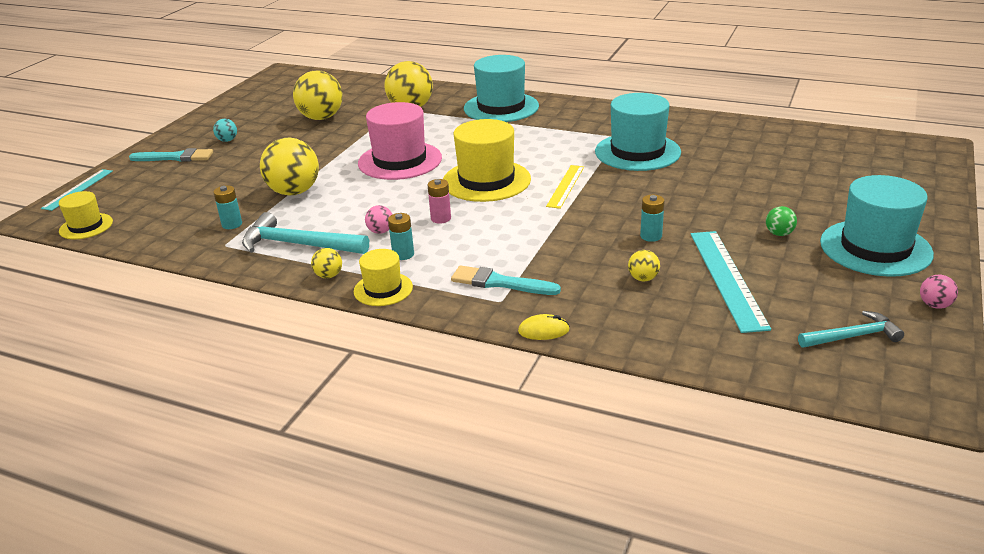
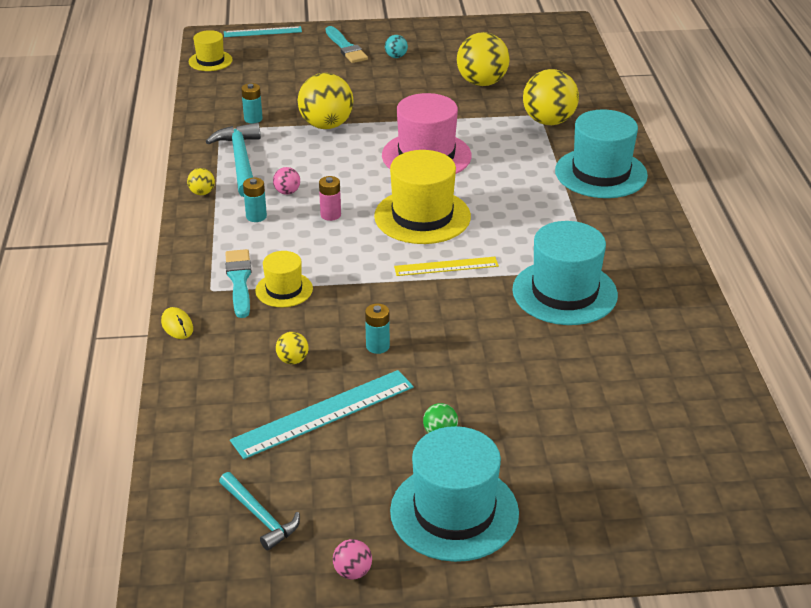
camera: 60 degrees right, 5 degrees up
(383, 289) = (196, 225): yellow hat -> yellow hat (284, 290)

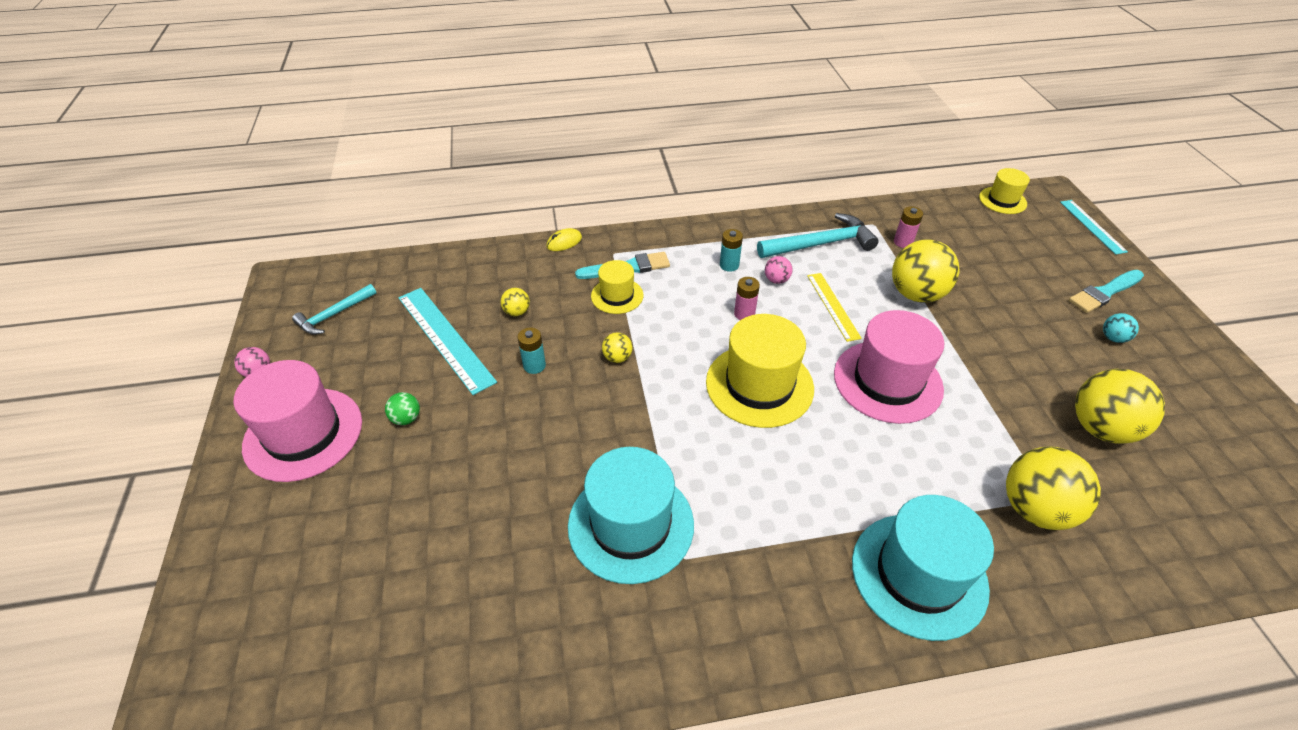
camera: 85 degrees right, 10 degrees up
(202, 193) = (759, 228): yellow ball -> yellow ball (617, 358)
(253, 119) = (903, 242): turquoise battery -> pink battery
(446, 266) = (668, 410): yellow ruler -> yellow ruler (833, 306)
(454, 512) = (303, 434): turquoise hat -> pink hat

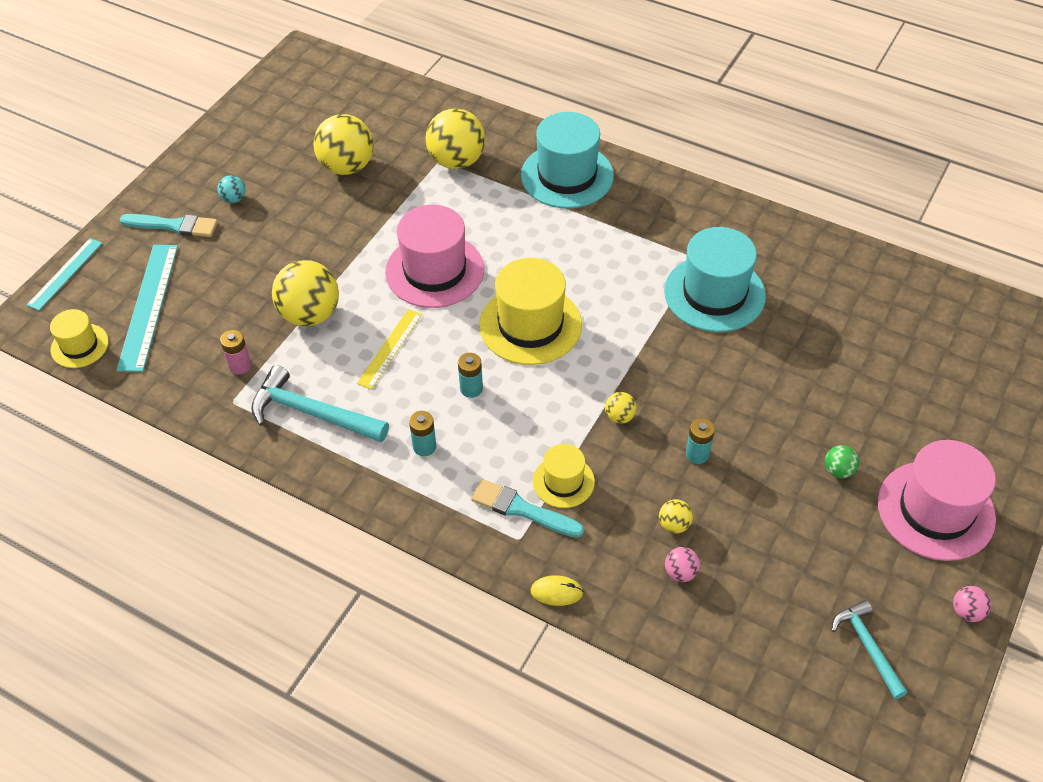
camera: 140 degrees left, 5 degrees up
(334, 315) = (867, 646): turquoise hammer -> turquoise hammer turned 105 degrees counterclockwise
(445, 338) = (763, 537): turquoise ruler -> turquoise ruler (148, 306)
(744, 314) = (471, 388): pink battery -> turquoise battery
(776, 280) = (403, 402): pink ball -> pink ball (680, 572)

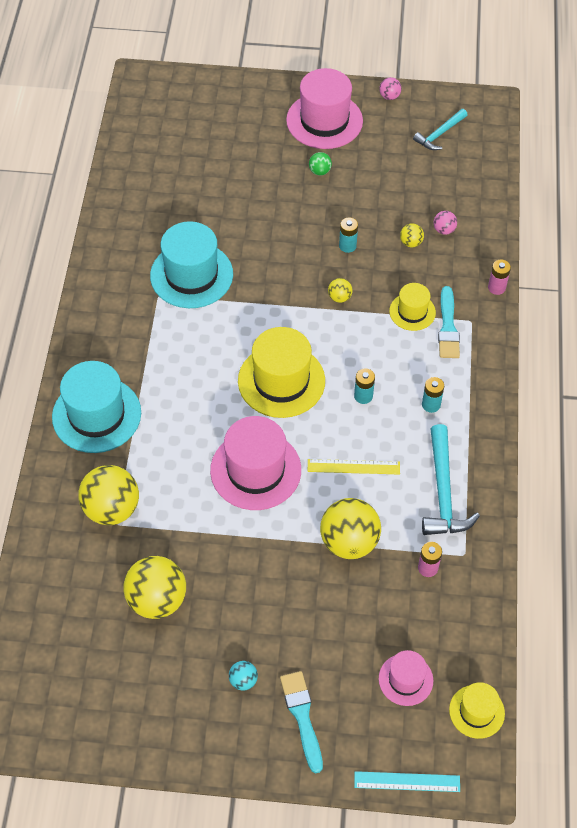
camera: 115 degrees left, 5 degrees up
(148, 306) = (405, 679): turquoise ruler -> pink hat
(556, 592) = (496, 287): yellow mouse -> pink battery

